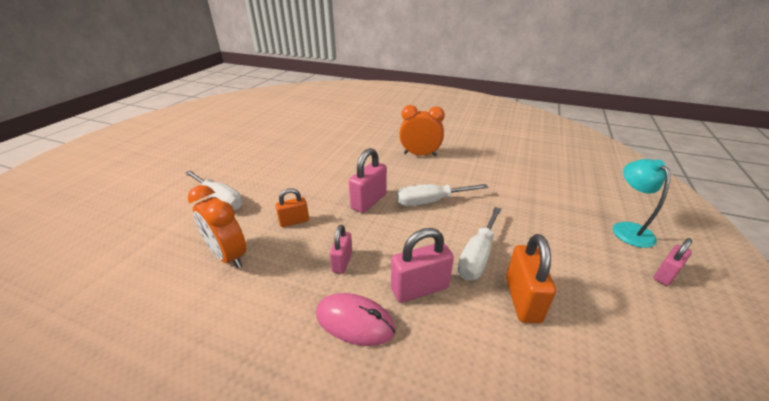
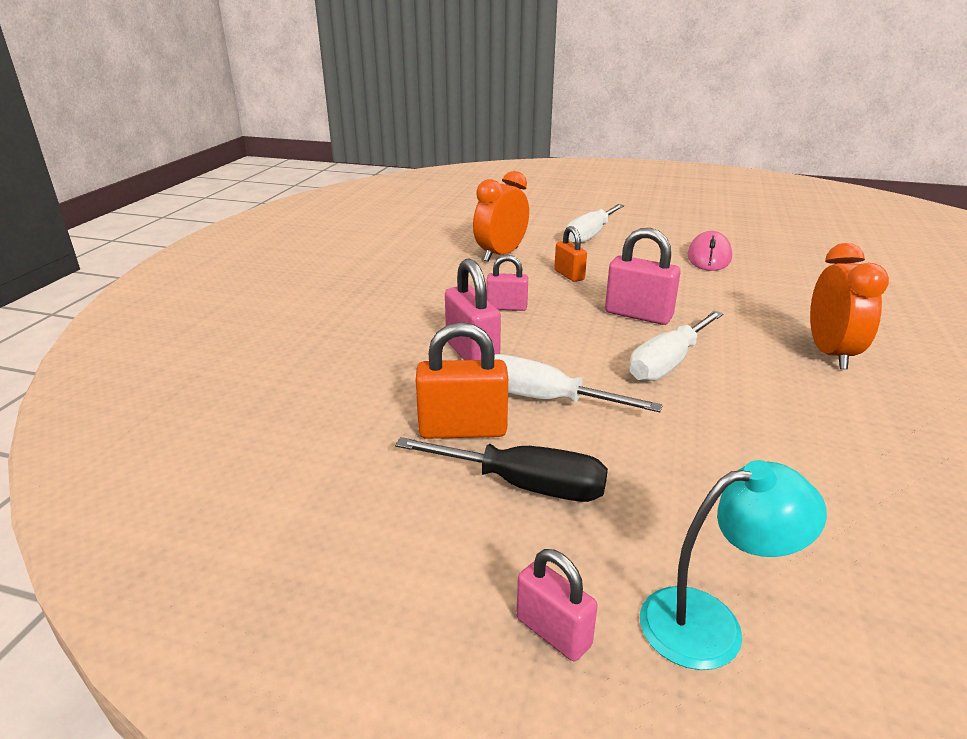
camera: 85 degrees right, 5 degrees down
(355, 321) = (422, 320): pink mouse -> pink mouse (709, 257)
(430, 201) = (668, 363): white screwdriver -> white screwdriver turned 120 degrees counterclockwise
(568, 274) = (524, 486): none -> black screwdriver

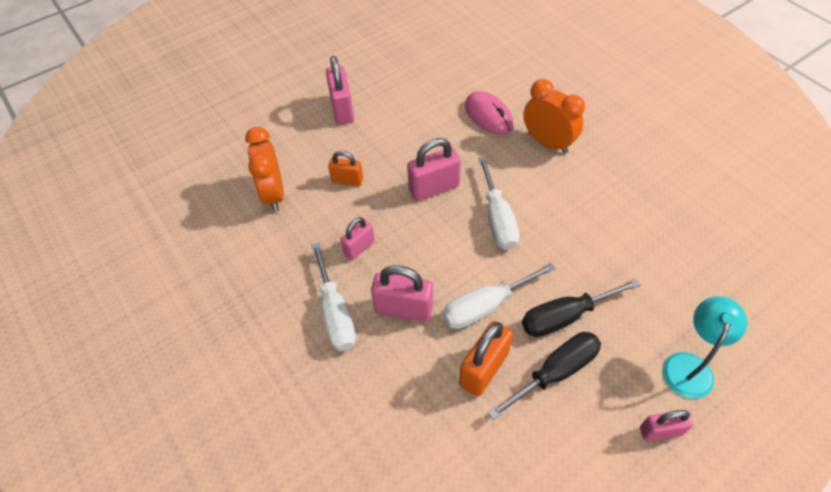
camera: 50 degrees left, 25 degrees up
(590, 235) = (298, 121): white screwdriver -> white screwdriver (335, 313)
(614, 461) = (565, 316): none -> black screwdriver
(638, 245) = (342, 109): none -> pink padlock
(709, 257) = (396, 91): pink mouse -> pink mouse (488, 116)

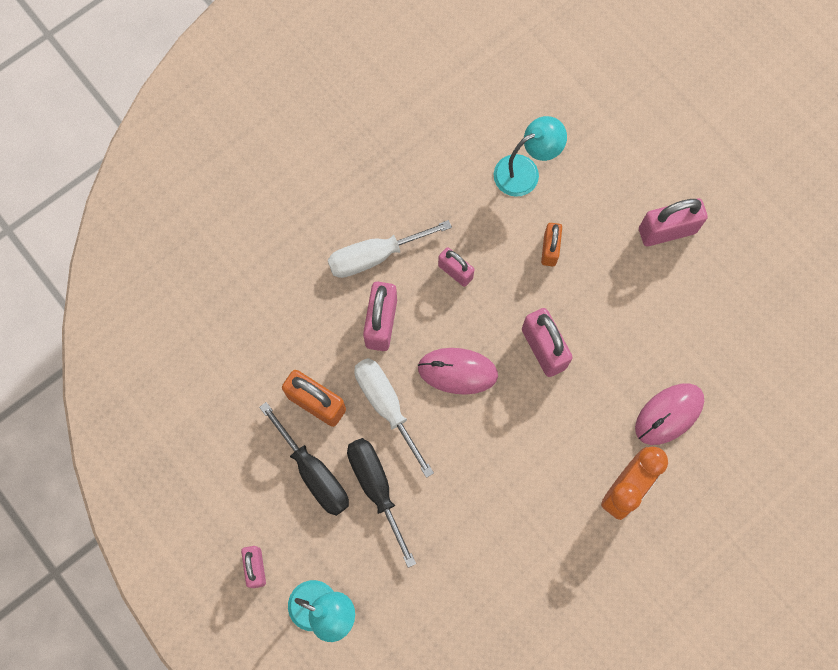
camera: 85 degrees right, 20 degrees up
(273, 194) = (525, 171): orange clock -> turquoise lamp
(453, 249) = (457, 371): none -> pink mouse
(497, 219) = (501, 421): white screwdriver -> none

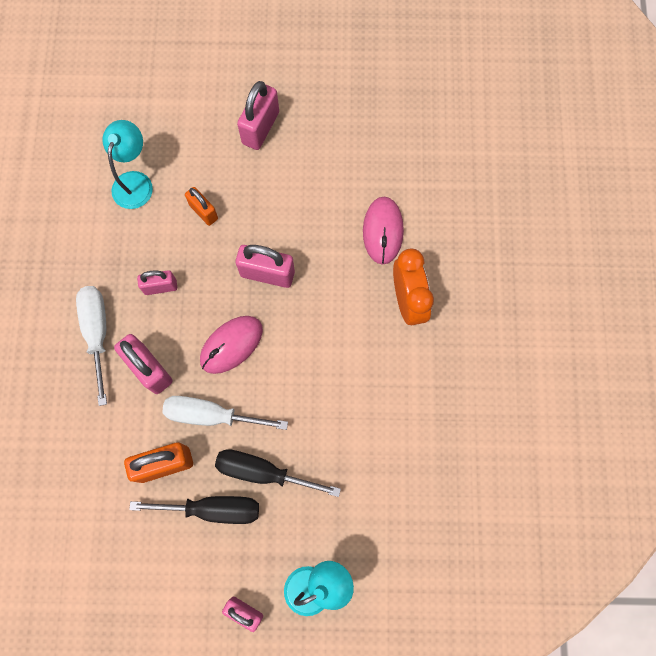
camera: 50 degrees left, 0 degrees up
(374, 256) = (97, 333): white screwdriver -> white screwdriver turned 150 degrees clockwise

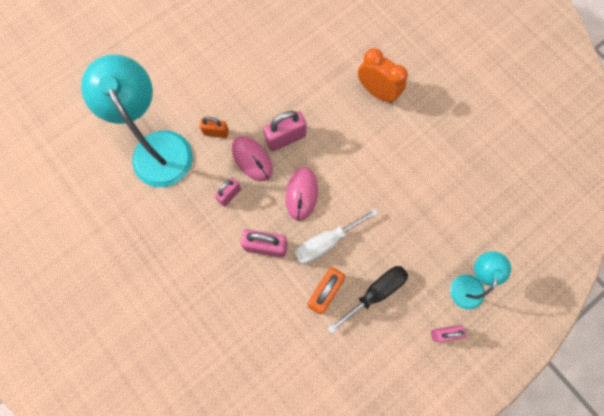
camera: 40 degrees left, 0 degrees up
(97, 333) = (215, 251): white screwdriver -> none
(135, 181) = (157, 147): turquoise lamp -> turquoise lamp, size x1.88
(260, 128) = (206, 60): pink padlock -> none
(263, 472) = (384, 249): black screwdriver -> none
(383, 231) = (329, 65): pink mouse -> pink mouse (252, 159)

